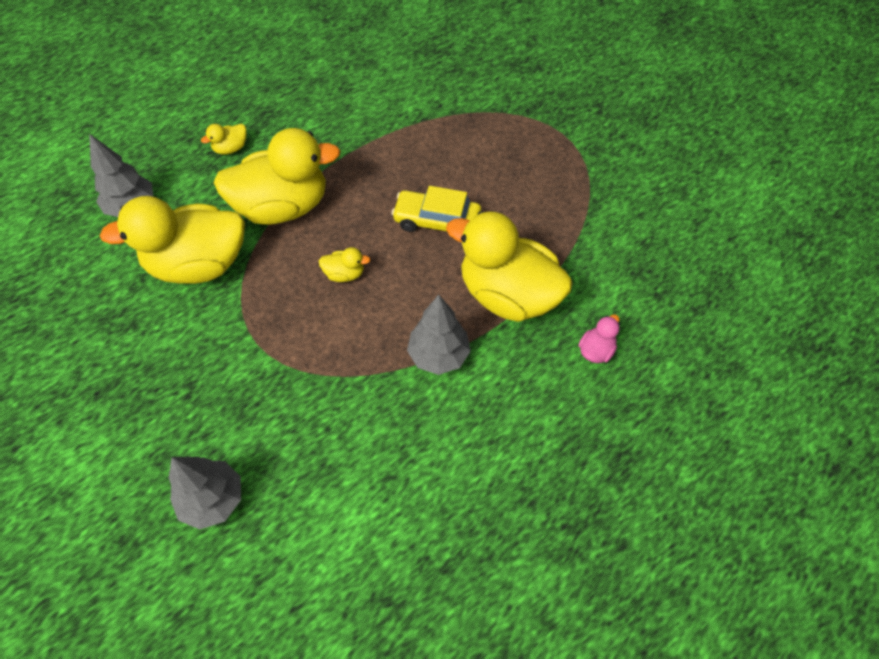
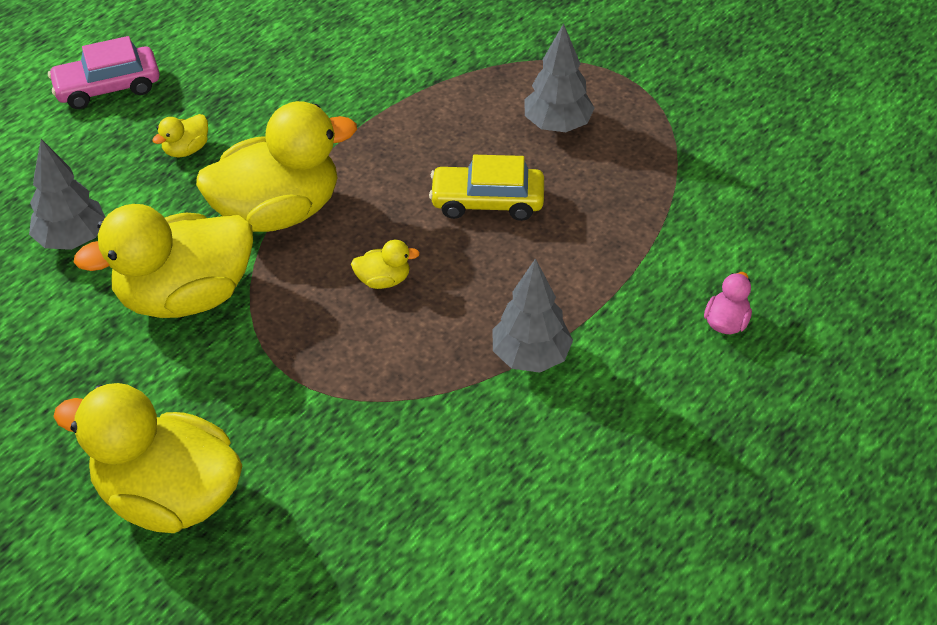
camera: 10 degrees left, 10 degrees down
(189, 93) = (107, 87): none -> pink car
(213, 500) = (287, 562): grey tree -> grey tree (557, 125)
(508, 295) = (600, 275): yellow duck -> yellow duck (169, 496)

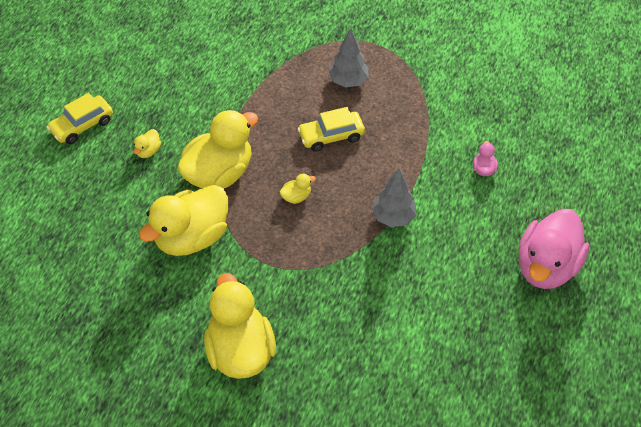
camera: 20 degrees left, 5 degrees up
(72, 239) = (110, 223): grey tree -> none
(107, 87) = (82, 125): pink car -> yellow car
(169, 496) = (240, 351): yellow duck -> yellow duck turned 75 degrees clockwise
(768, 518) = (546, 266): none -> pink duck

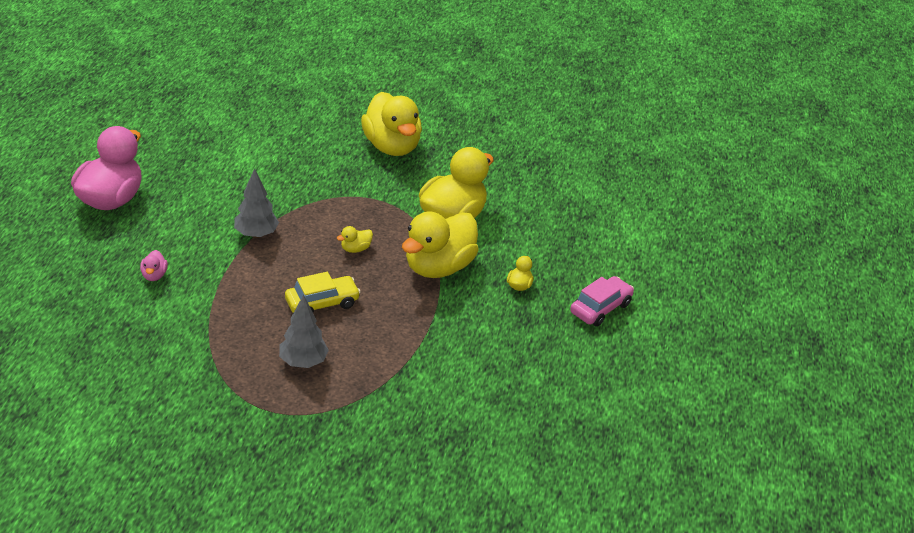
camera: 170 degrees right, 15 degrees down
(82, 125) = (600, 308): yellow car -> pink car

